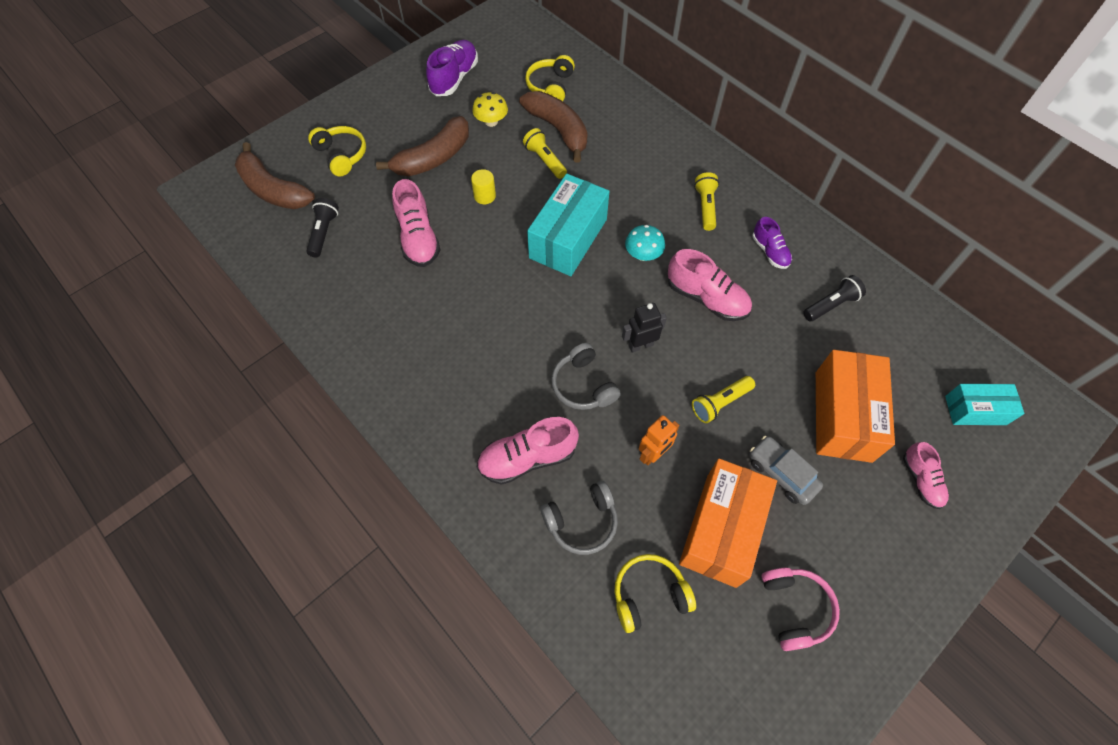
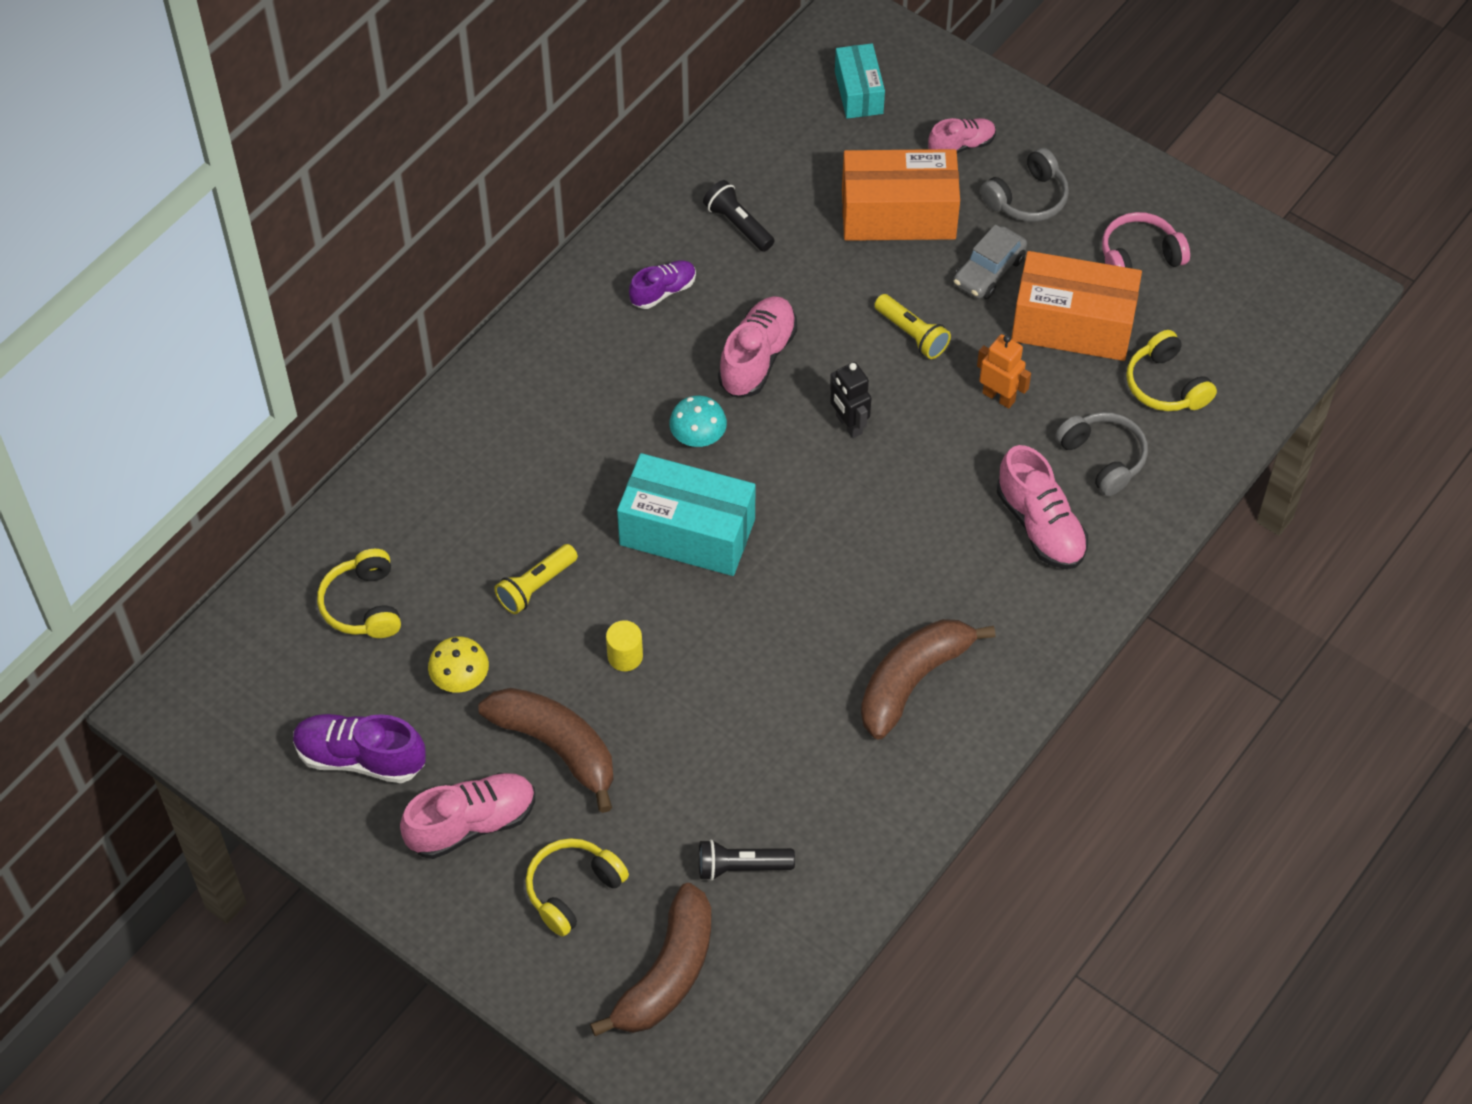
camera: 100 degrees left, 5 degrees down
(418, 238) = (725, 730): pink shoe -> pink shoe (472, 824)
(550, 86) = (363, 605): yellow headphones -> yellow headphones turned 75 degrees clockwise
(558, 130) = (466, 578): brown banana -> brown banana (912, 680)
(583, 385) = (924, 481): grey headphones -> grey headphones (1027, 198)
(705, 207) = (595, 369): yellow flashlight -> none

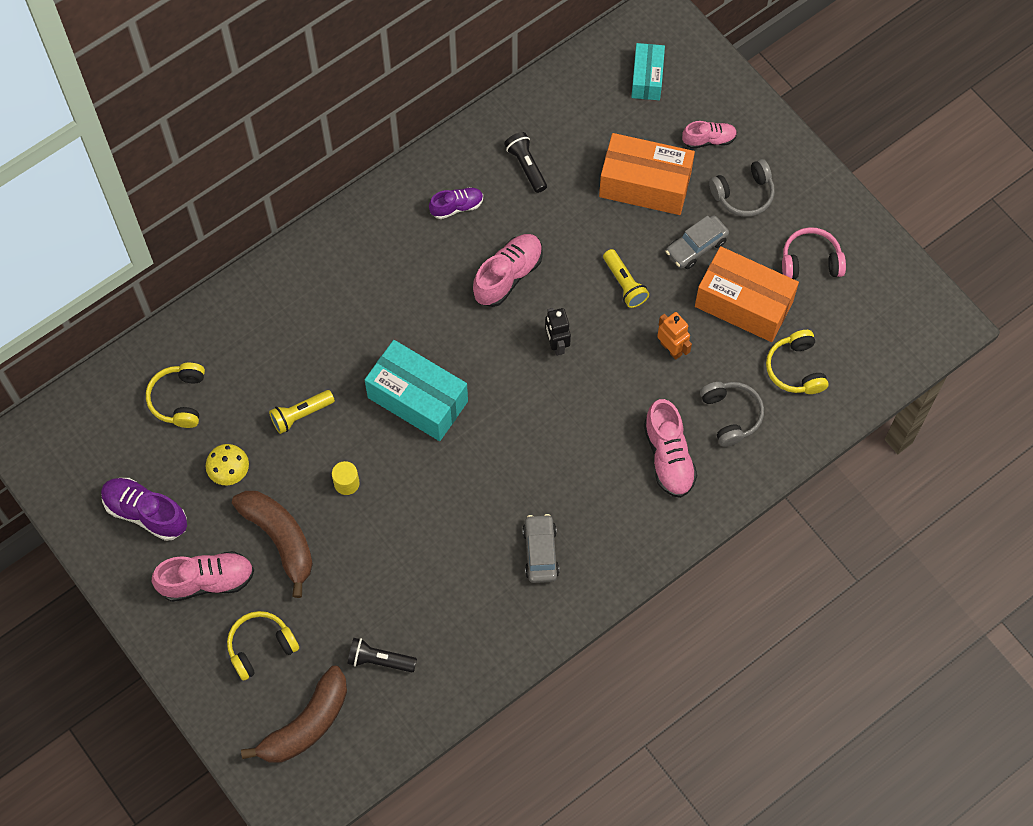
camera: 15 degrees right, 10 degrees up
(698, 437) = (447, 327): turquoise mushroom -> none
(912, 680) = (540, 552): brown banana -> grey car

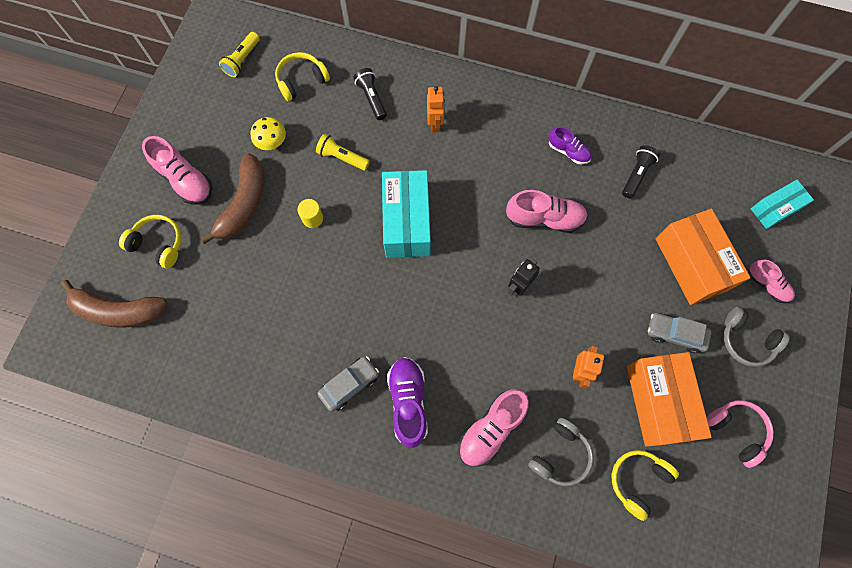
camera: 55 degrees right, 5 degrees up
(146, 513) = (209, 113): purple shoe -> purple shoe (408, 402)
(332, 304) = (435, 124): none -> orange robot
(379, 660) = (195, 327): black flashlight -> black flashlight (371, 98)
(624, 284) = (603, 302): yellow flashlight -> yellow flashlight (242, 60)

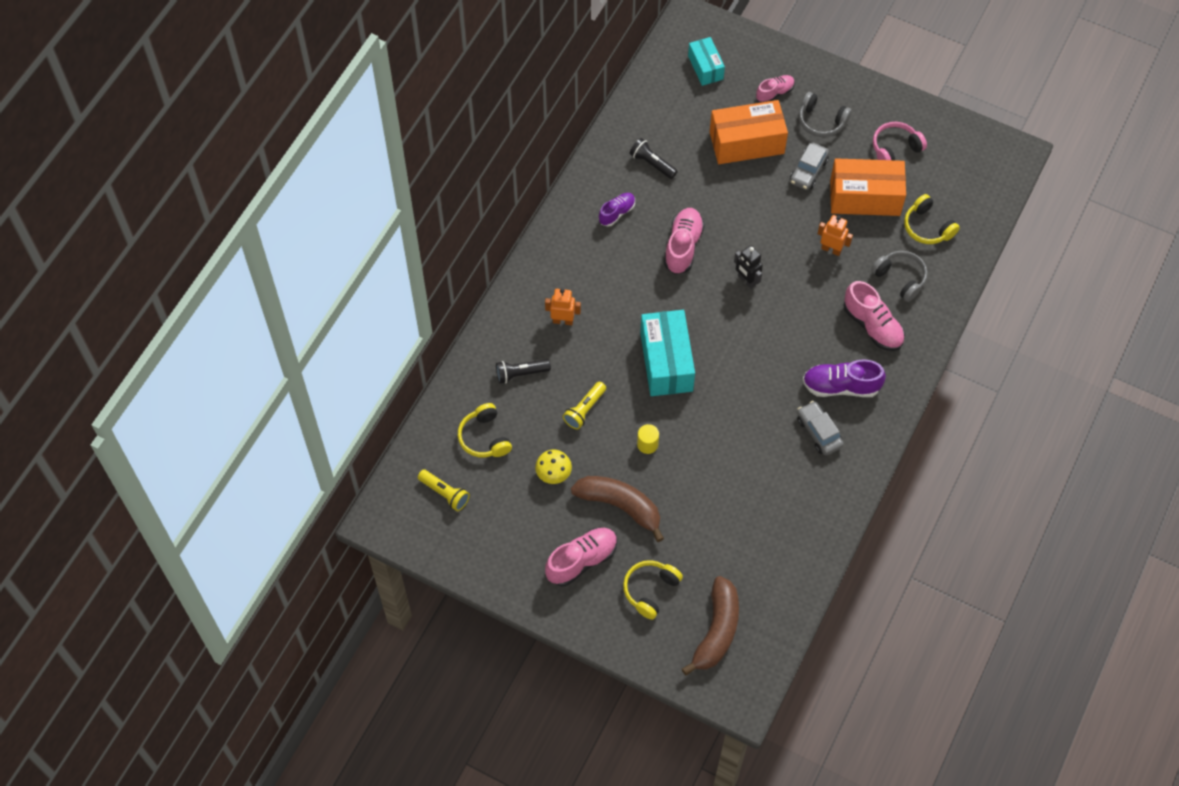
camera: 80 degrees left, 10 degrees down
(407, 222) = (666, 362): turquoise box -> turquoise box turned 75 degrees clockwise
(746, 340) = (821, 121): grey headphones -> grey headphones turned 75 degrees clockwise

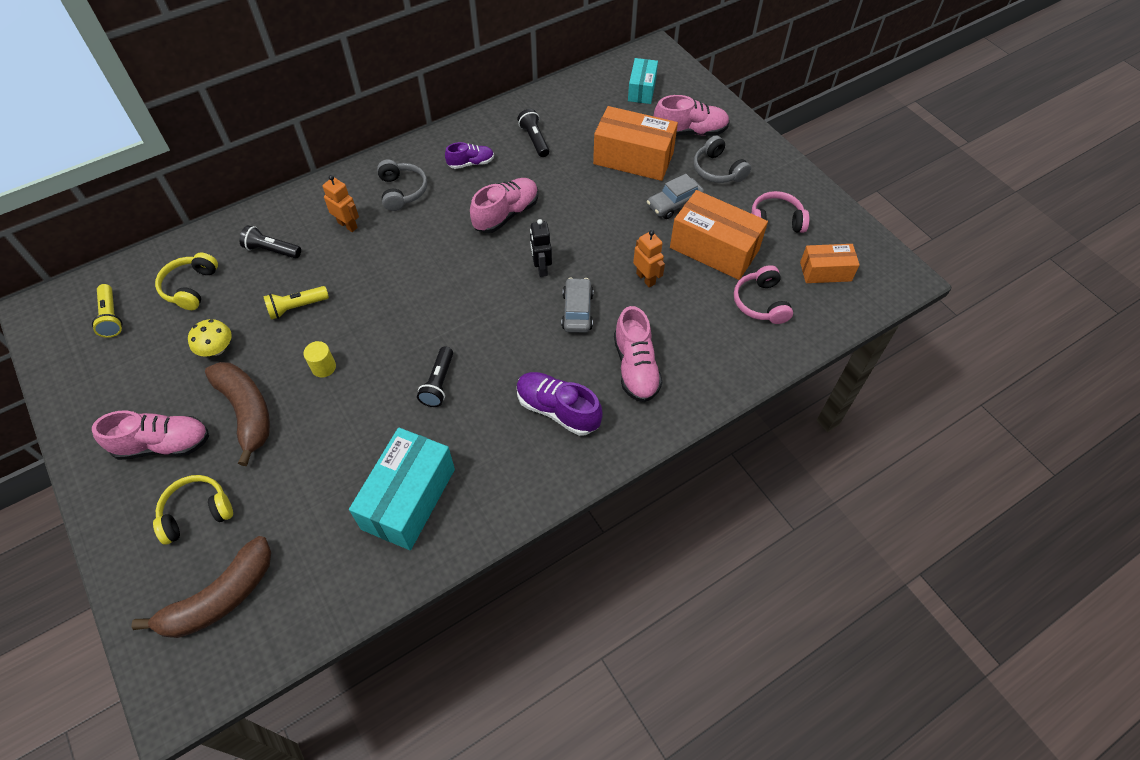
camera: 30 degrees right, 5 degrees down
(666, 362) = (406, 302): turquoise box -> turquoise box (409, 498)
(742, 411) = (438, 383): none -> black flashlight
(774, 93) = (690, 132): pink shoe -> pink shoe, size x1.62
(819, 432) = (499, 444): grey car -> grey car (577, 311)
(900, 278) = (698, 336): grey headphones -> grey headphones (402, 191)
(927, 227) = (761, 303): yellow headphones -> pink headphones
(958, 176) = (825, 271): none -> orange box

